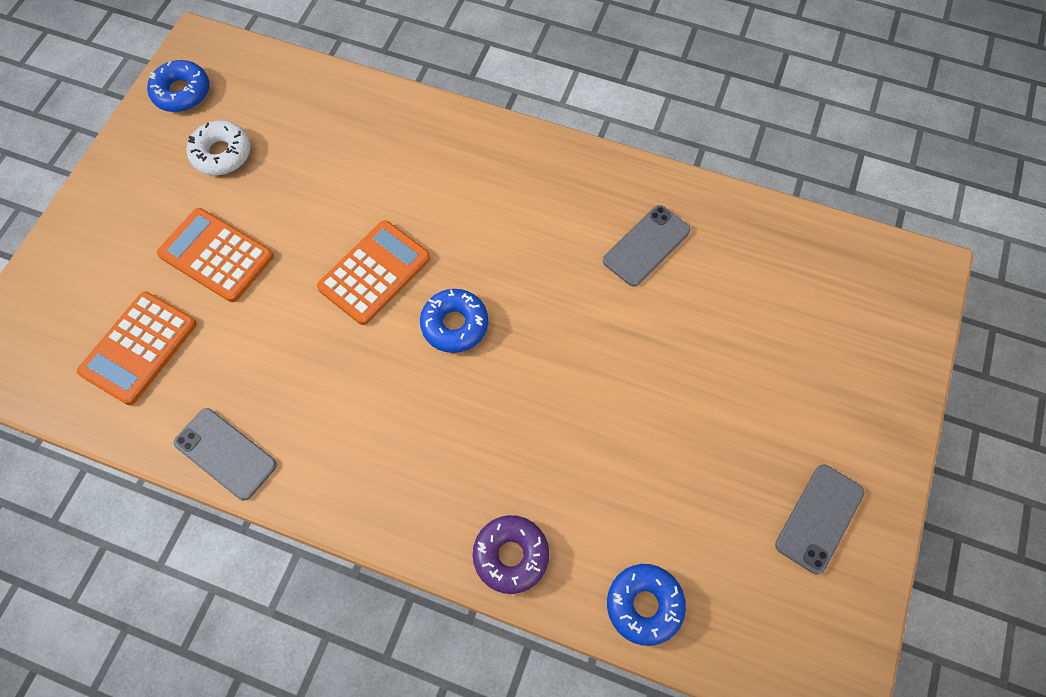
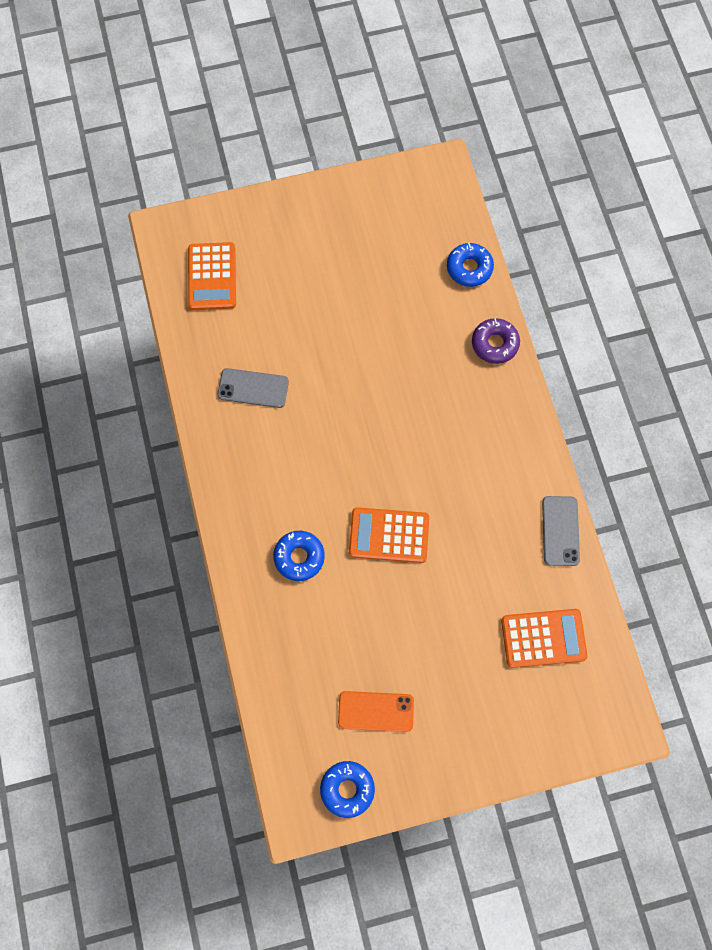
camera: 125 degrees left, 5 degrees up
(216, 255) = (450, 646): orange calculator -> orange calculator (212, 277)
(222, 154) = (376, 711): white donut -> orange phone
(455, 324) = (388, 462): blue donut -> blue donut (299, 557)
(819, 518) = (361, 213): grey phone -> none

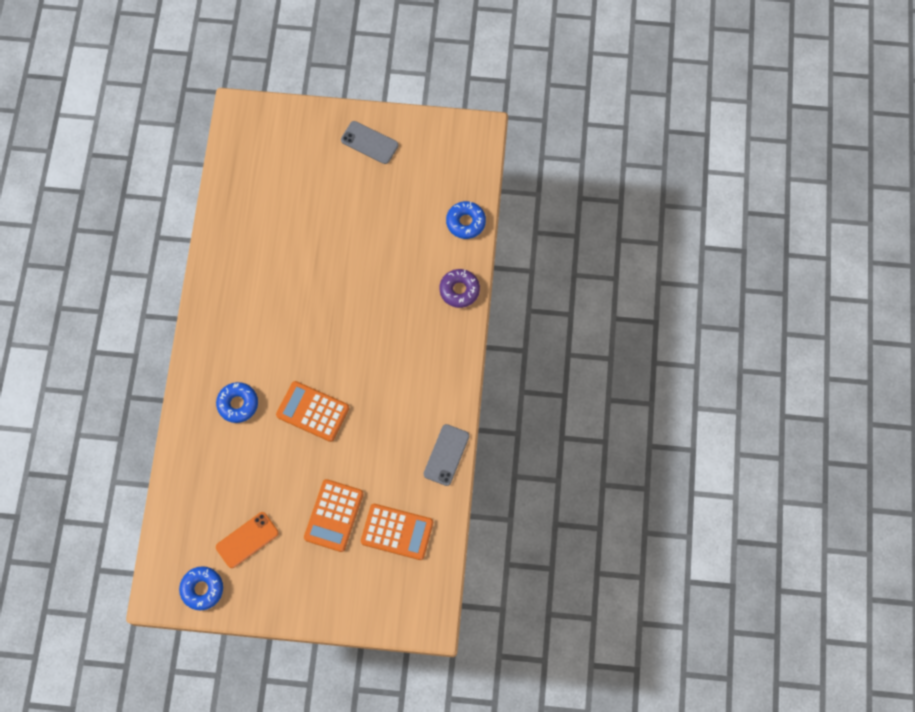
camera: 20 degrees right, 0 degrees up
(212, 277) = (261, 161): orange calculator -> orange calculator (334, 515)
(253, 388) = (256, 261): grey phone -> grey phone (369, 142)
(376, 711) = (247, 540): orange phone -> orange phone turned 60 degrees counterclockwise

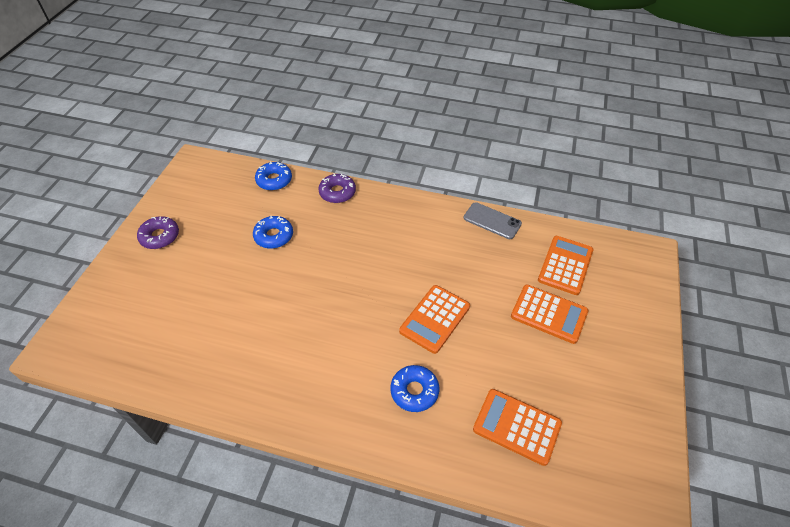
camera: 80 degrees left, 20 degrees down
(202, 589) = (639, 457): blue donut -> blue donut (274, 236)
(217, 490) = (516, 426): none -> orange calculator
(247, 540) = (577, 400): orange phone -> none
(369, 142) = (160, 236): grey phone -> purple donut

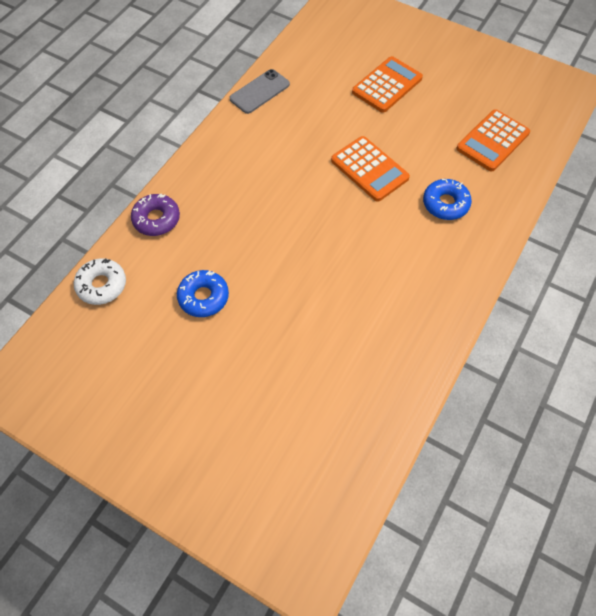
camera: 75 degrees left, 10 degrees up
(160, 236) = (151, 436): purple donut -> none
(274, 180) = (102, 285): blue donut -> white donut
(565, 265) = (335, 56): orange calculator -> none

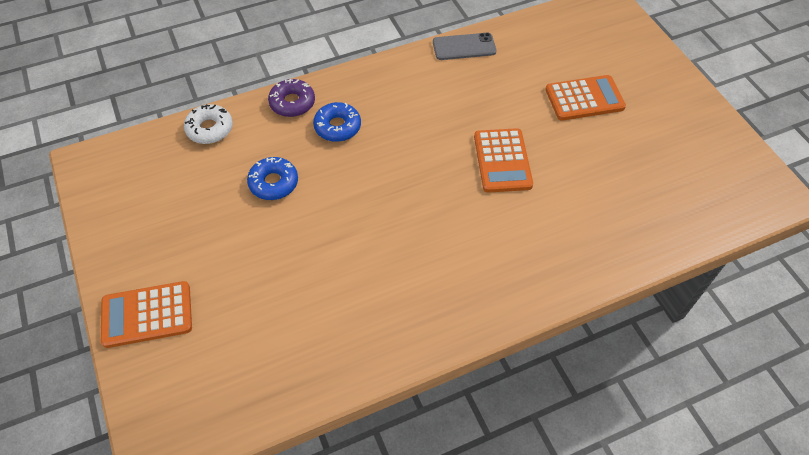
camera: 35 degrees right, 5 degrees down
(445, 204) = (546, 229): blue donut -> blue donut (337, 127)
(492, 141) = (645, 201): orange calculator -> orange calculator (147, 315)

